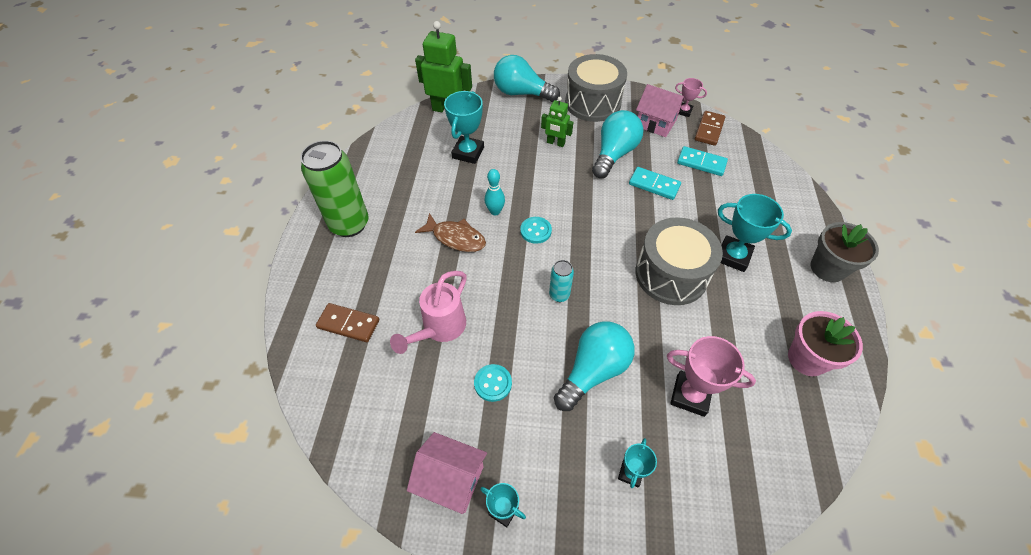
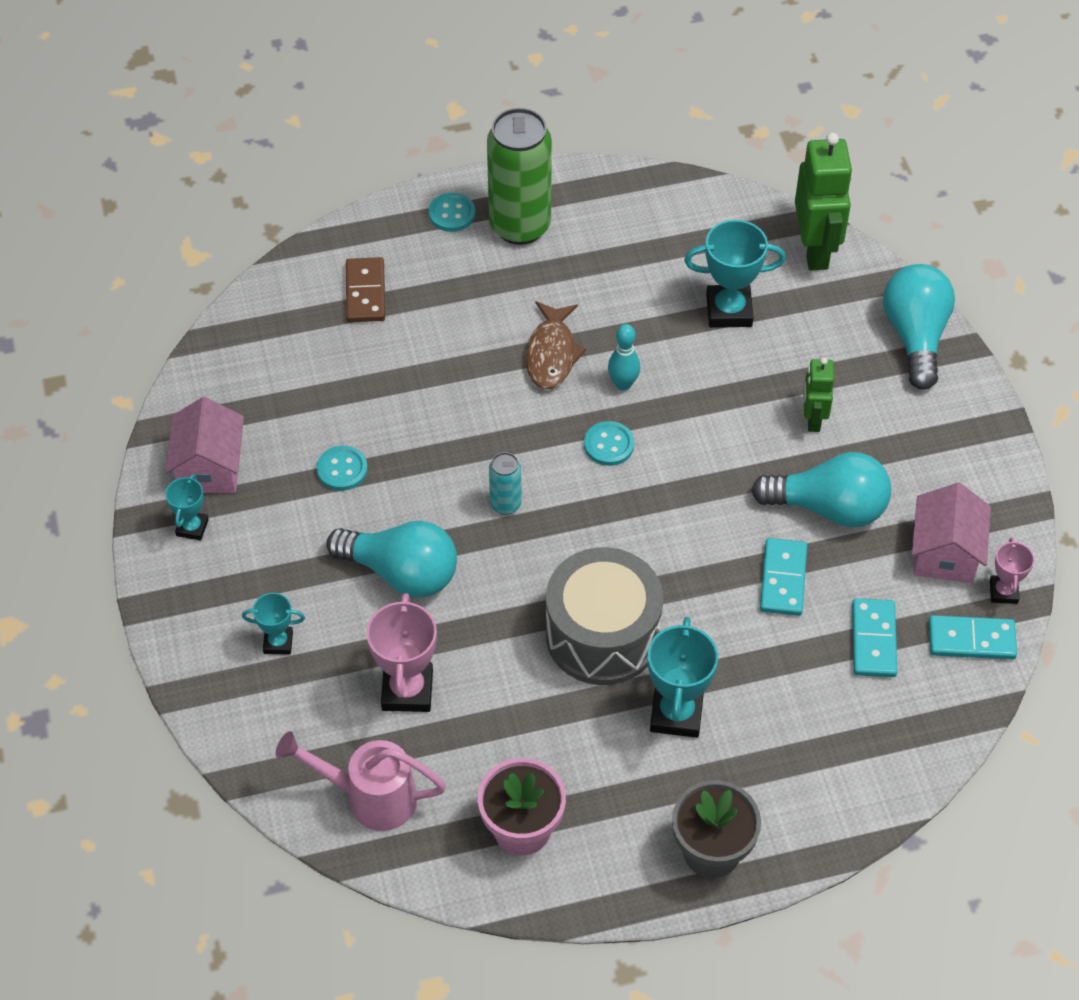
camera: 70 degrees right, 0 degrees up
(315, 256) = (452, 214): none -> turquoise button
(439, 329) = (396, 388): pink watering can -> pink watering can (369, 797)
(593, 103) = (948, 446): grey drum -> none
(709, 130) = (971, 640): brown domino -> turquoise domino

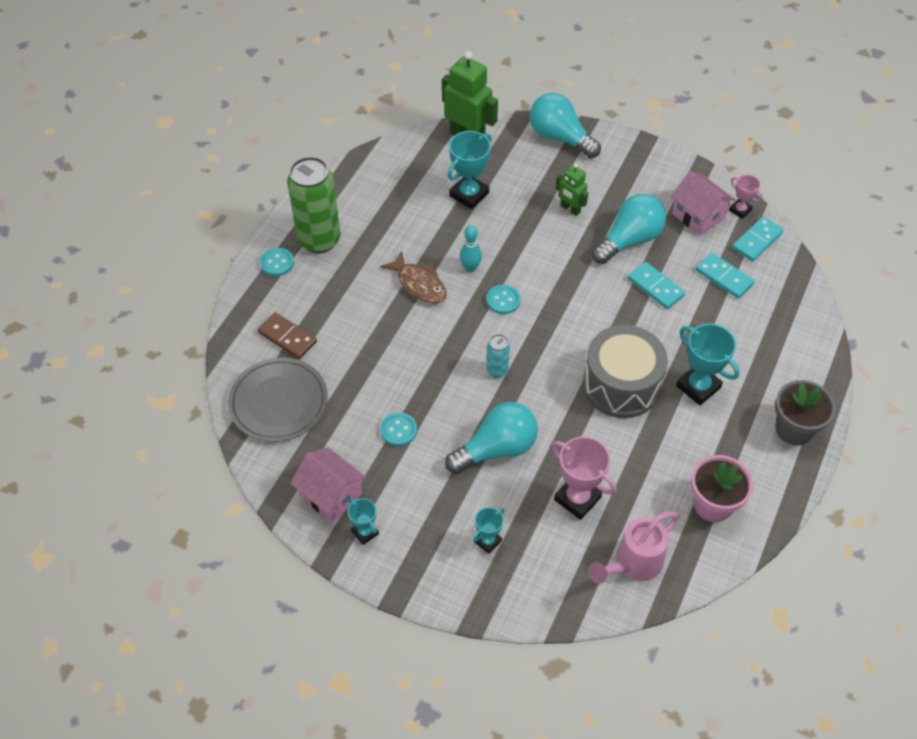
camera: 50 degrees left, 0 degrees up
(279, 344) = (278, 402): none -> grey plate

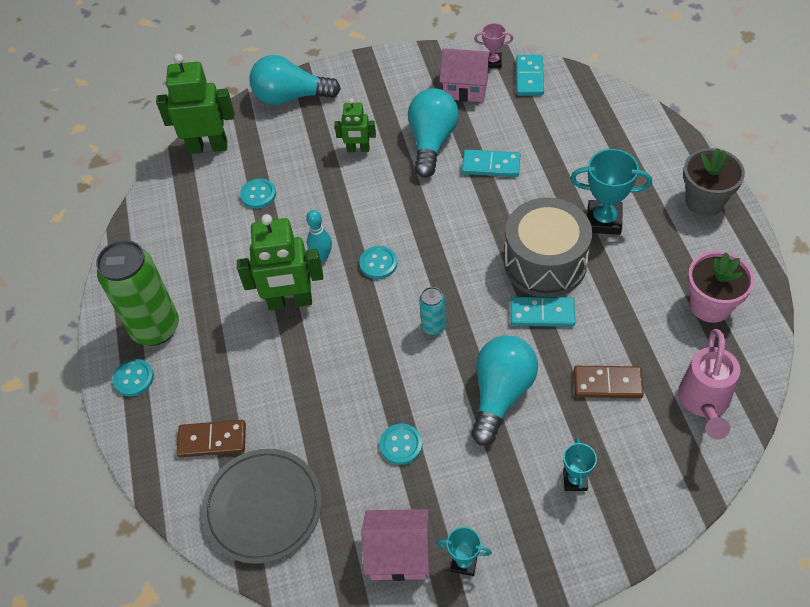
camera: 35 degrees left, 0 degrees up
(419, 284) = (290, 302): brown fish -> green robot
(469, 194) = (258, 194): turquoise trophy -> turquoise button
(577, 498) = (607, 383): pink trophy -> brown domino
(724, 277) = (534, 121): turquoise domino -> turquoise domino (542, 313)

